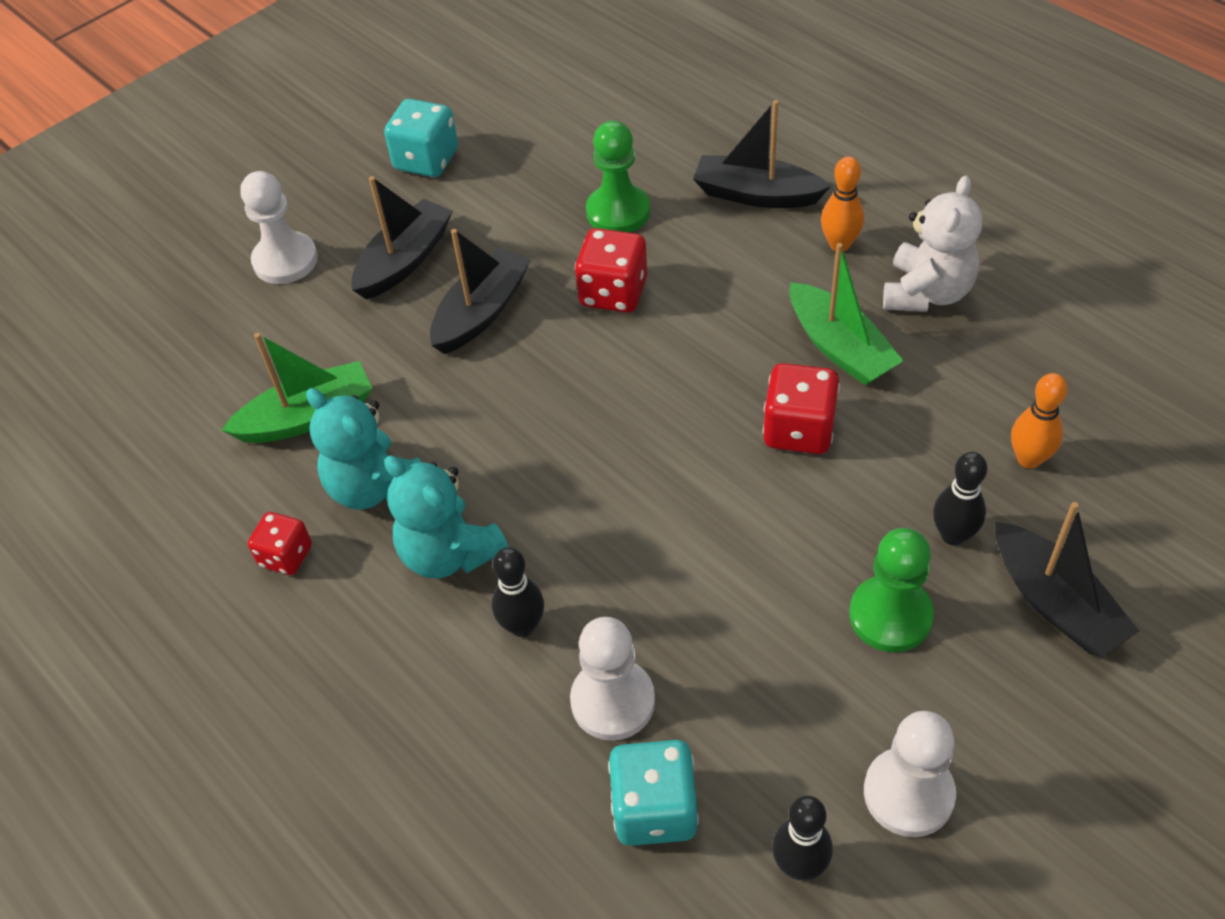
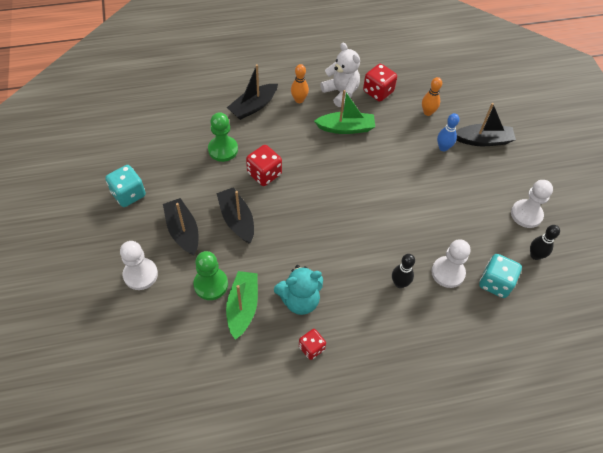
camera: 65 degrees left, 5 degrees up
(449, 553) = (351, 290): turquoise teddy bear -> none
(799, 430) = (372, 159): red dice -> red dice (378, 92)
(890, 616) = (462, 181): green pawn -> green pawn (211, 284)
(953, 535) = (443, 148): black bowling pin -> blue bowling pin

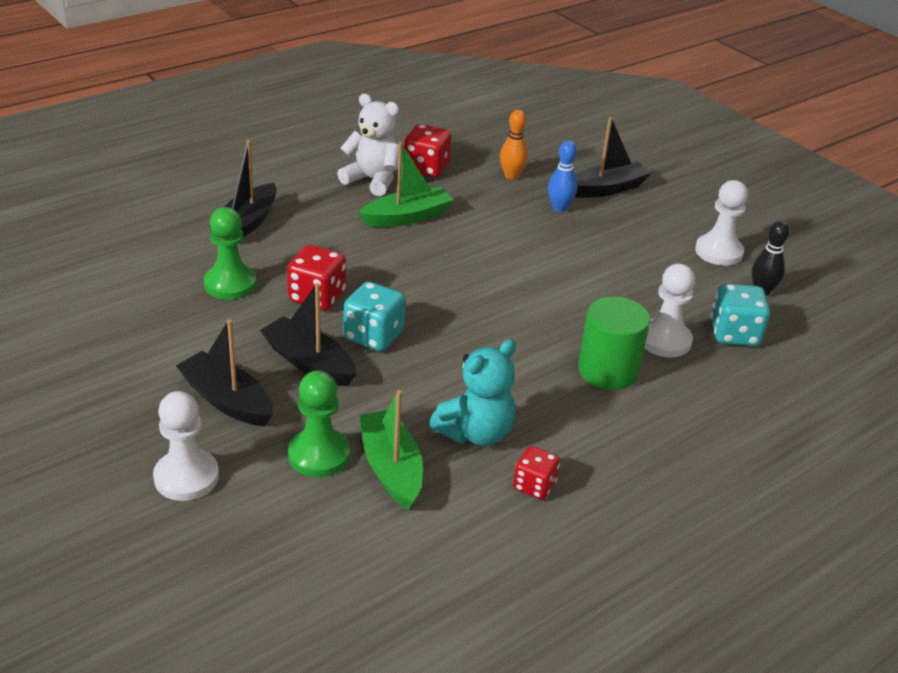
camera: 25 degrees left, 20 degrees down
(128, 194) = (98, 378): turquoise dice -> turquoise dice (373, 336)
(299, 100) = (314, 201): orange bowling pin -> none
(399, 283) = (608, 371): black bowling pin -> green cylinder

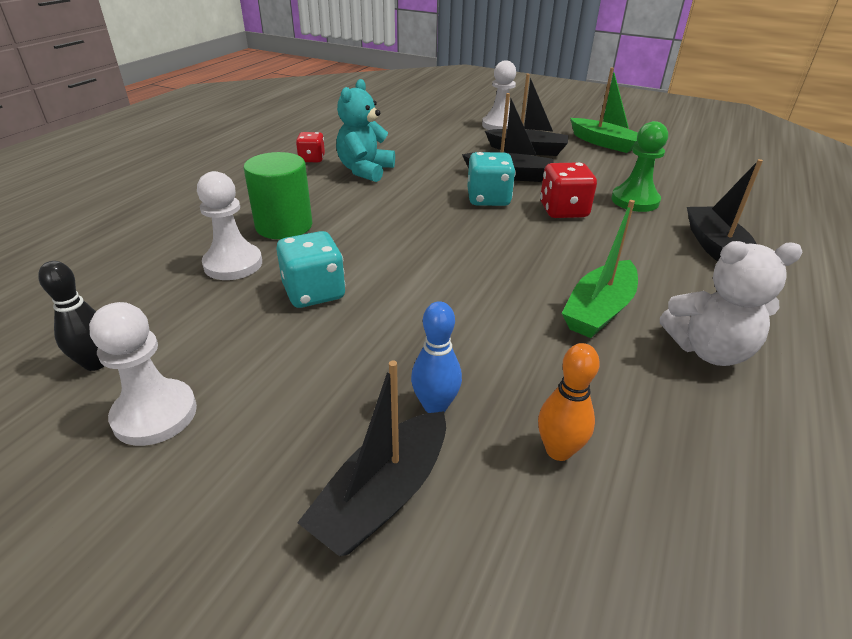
camera: 155 degrees right, 0 degrees up
(319, 455) = (447, 144): green pawn -> none
(391, 468) = (402, 148): green boat -> green boat (604, 143)
(426, 168) = (684, 405): red dice -> none
(734, 334) = (150, 293): turquoise dice -> turquoise dice (314, 292)

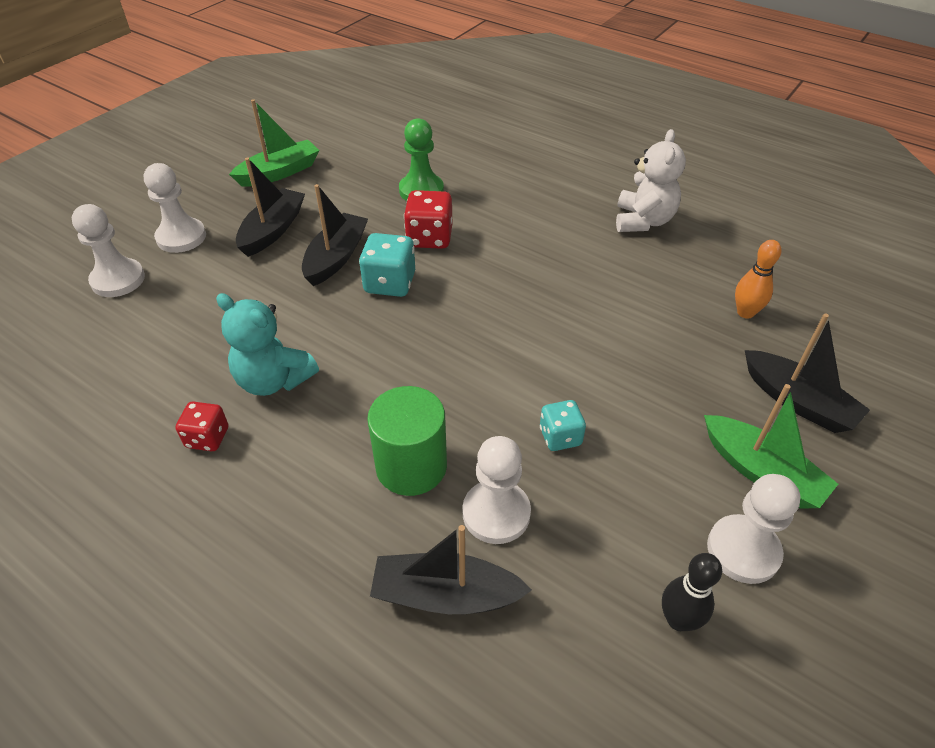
camera: 80 degrees left, 10 degrees up
(314, 292) = (560, 437): turquoise dice -> turquoise dice, size x0.65
(435, 406) = (712, 366): blue bowling pin -> none
(446, 117) = (118, 280): none -> white pawn
(599, 310) = (596, 257): green boat -> green boat (761, 472)
(716, 248) = (513, 174): black boat -> black boat (446, 595)

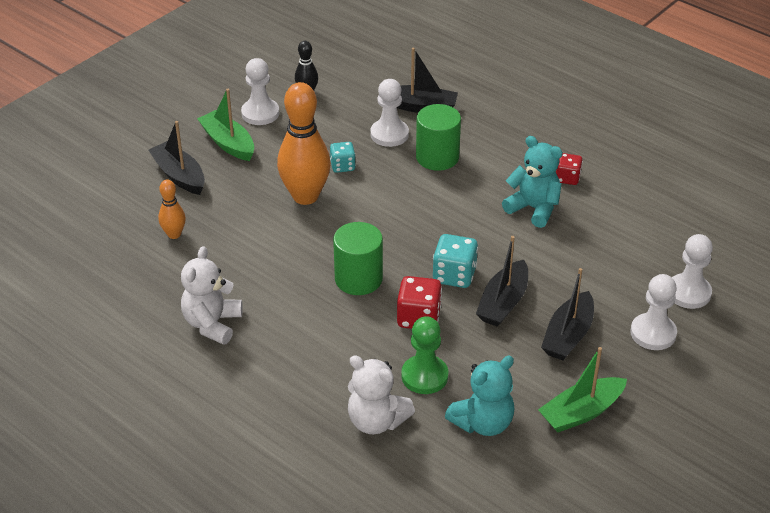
camera: 175 degrees left, 5 degrees down
(369, 162) = (483, 423): none -> turquoise teddy bear
(462, 158) = (376, 421): none -> white teddy bear
(501, 273) = (358, 279): none -> green cylinder
(599, 379) = (305, 196): none -> orange bowling pin

